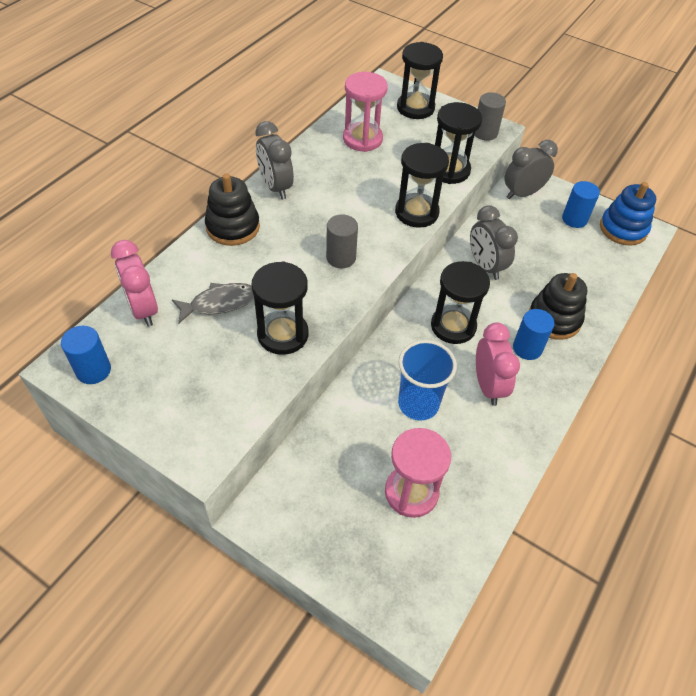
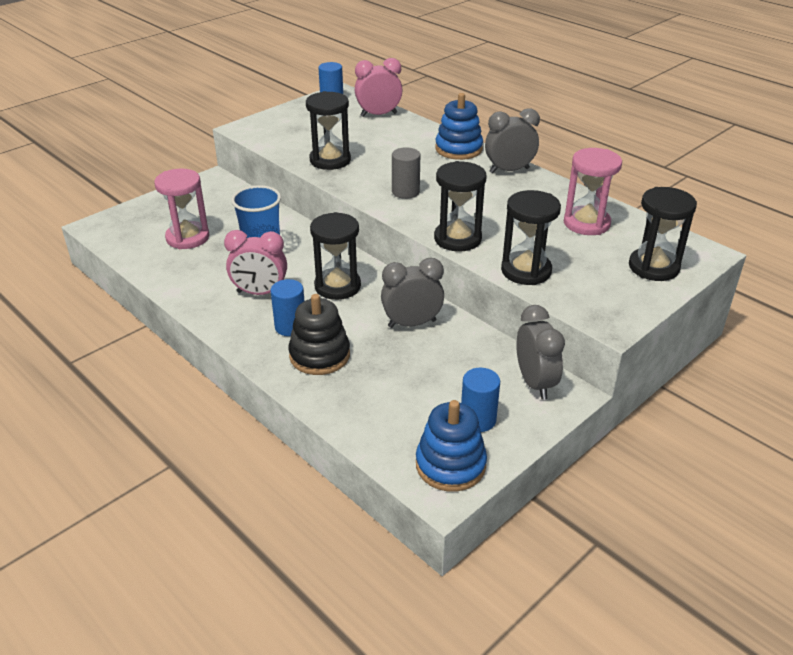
camera: 105 degrees right, 15 degrees down
(219, 303) = (373, 140): grey fish -> none
(233, 227) = (458, 149): black stacking toy -> blue stacking toy
(485, 133) = (602, 312): grey cylinder -> none

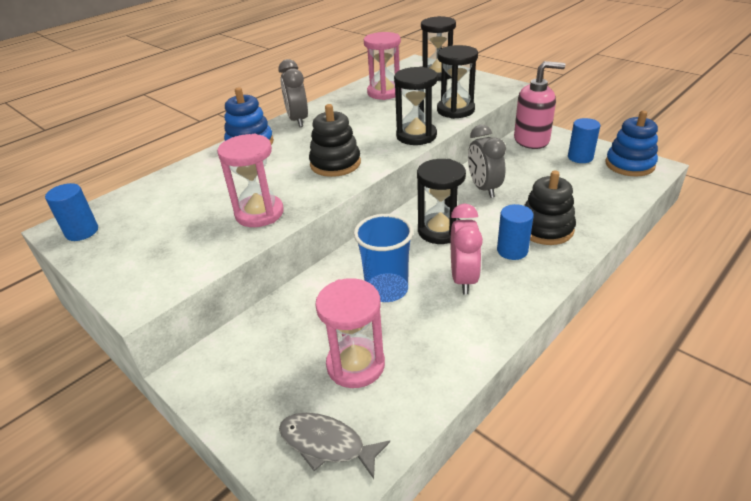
camera: 90 degrees left, 0 degrees up
(130, 227) = (327, 444): none -> grey fish
(330, 160) = (259, 213): black hourglass -> pink hourglass
(378, 115) = (147, 193): pink clock -> none
(405, 192) = (335, 164): grey cylinder -> black stacking toy
(535, 383) = (531, 140): grey clock -> pink soap dispenser

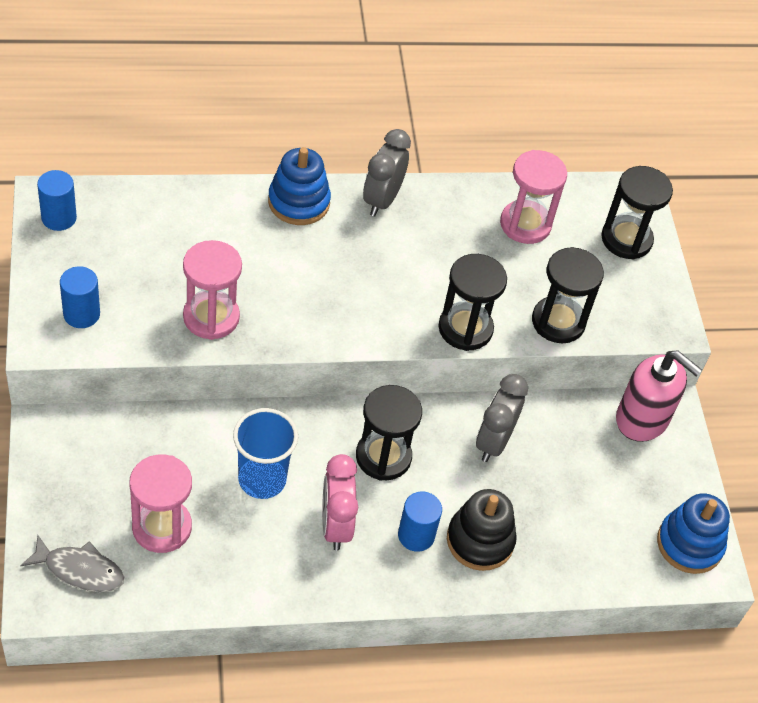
camera: 30 degrees right, 15 degrees up
(327, 444) = (79, 570): grey fish -> grey fish turned 135 degrees clockwise
(335, 164) = (342, 304): black stacking toy -> none
(463, 279) = (335, 525): pink clock -> pink clock turned 135 degrees clockwise
(580, 157) = (654, 489): blue cylinder -> blue cylinder (81, 314)

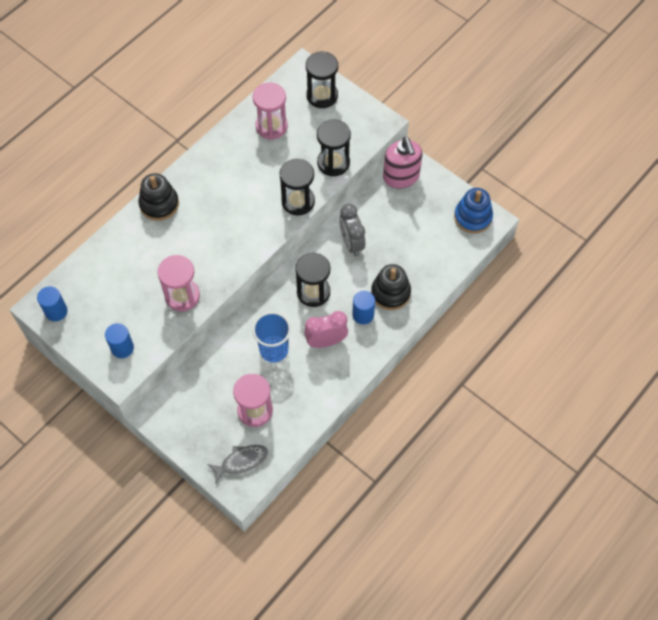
camera: 35 degrees left, 10 degrees up
(299, 202) = (159, 204): blue stacking toy -> black stacking toy
(335, 525) = (326, 341): pink clock -> pink clock turned 120 degrees clockwise
(382, 200) = (196, 170): grey clock -> none
(642, 419) = (401, 177): pink soap dispenser -> pink soap dispenser turned 75 degrees clockwise

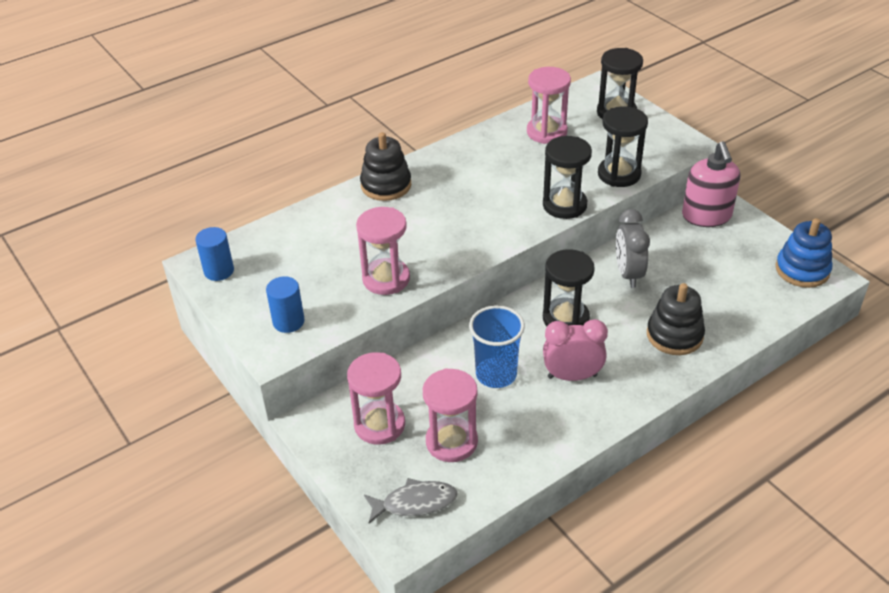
camera: 15 degrees right, 20 degrees down
(203, 407) = (379, 425): none -> pink hourglass
(363, 315) = (631, 354): blue cylinder -> none

